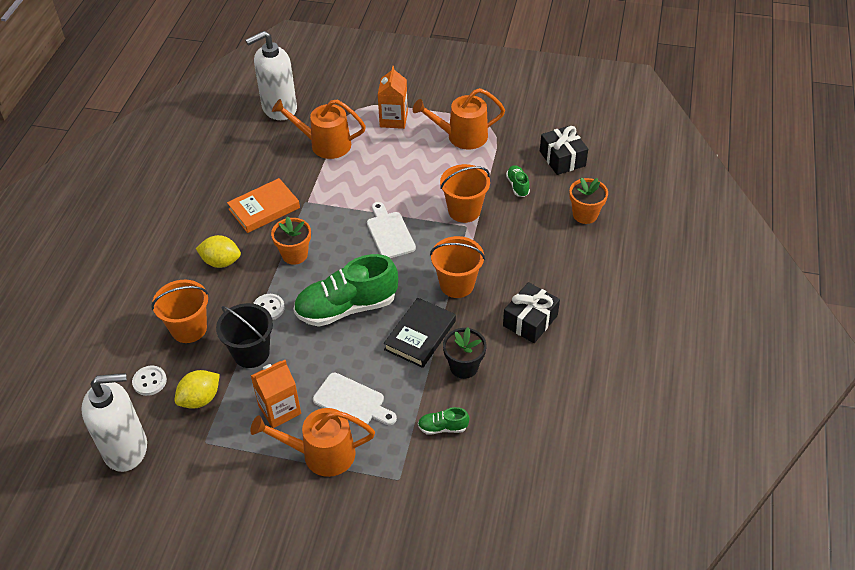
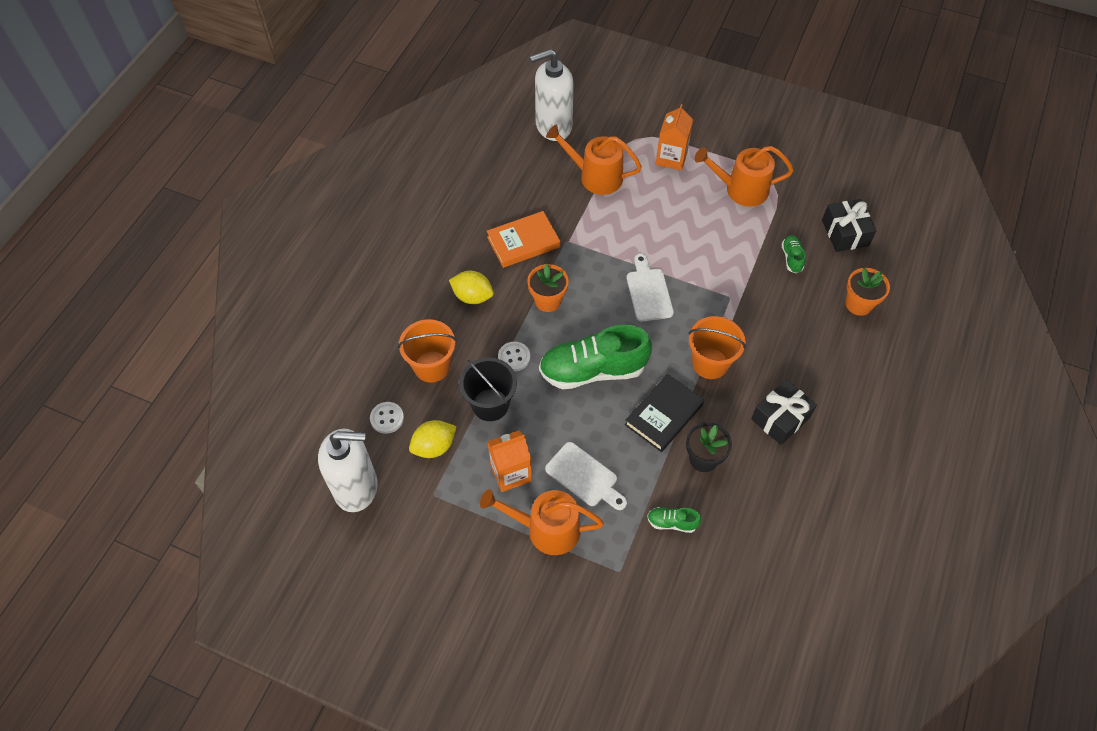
camera: 10 degrees right, 10 degrees up
(464, 211) = (730, 278): orange bucket -> none

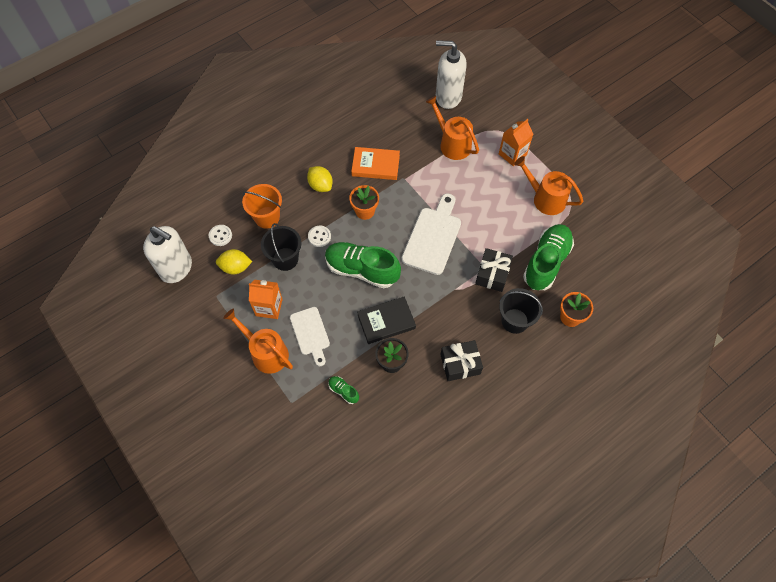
camera: 30 degrees right, 5 degrees up
(648, 292) = (433, 237): white cutting board -> white cutting board, size x1.56
(710, 363) = (439, 304): orange bucket -> none
(791, 258) = (546, 262): green shoe -> green shoe, size x2.30
(804, 339) = (514, 321): none -> black bucket
(845, 233) = (597, 264): black gift -> black gift (492, 274)

